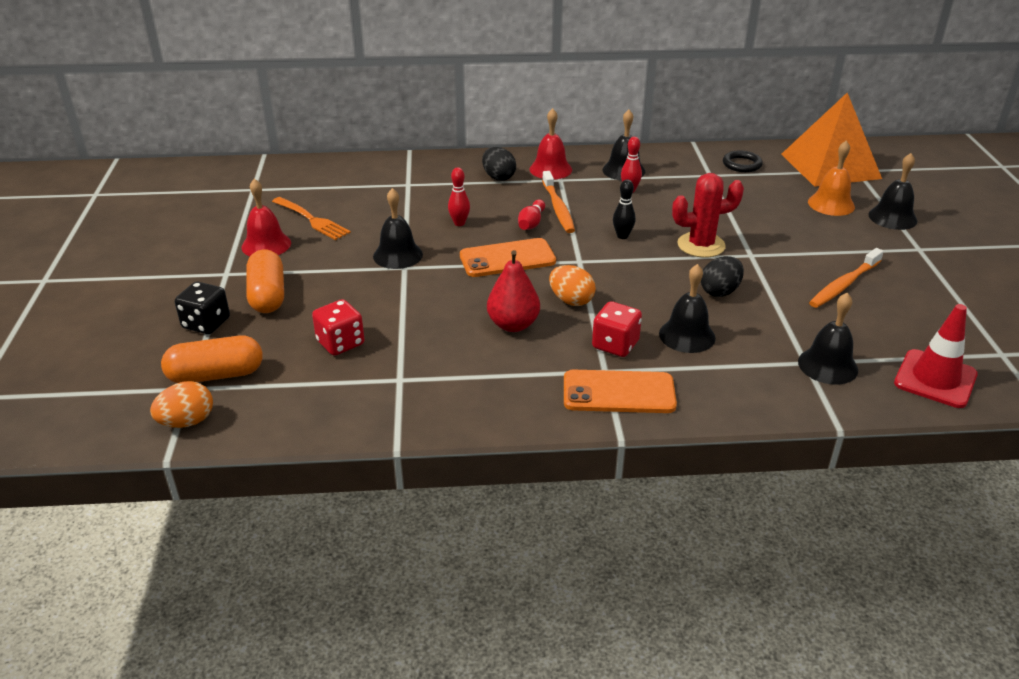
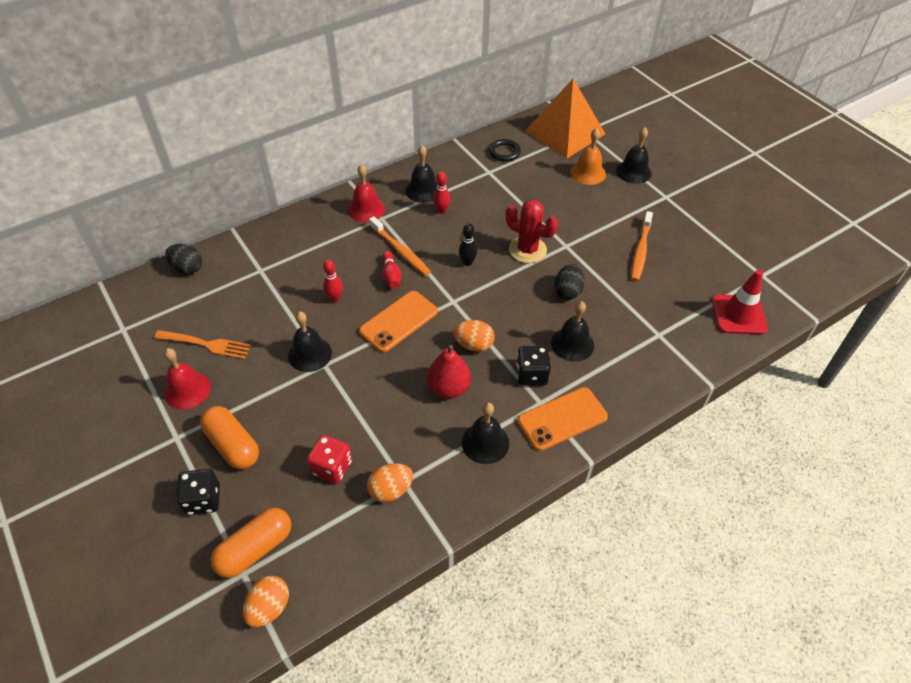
camera: 30 degrees left, 15 degrees up
(380, 381) = (390, 490): none -> orange egg
(498, 177) = (330, 234): black egg -> black egg (187, 268)
(615, 345) = (531, 375): red dice -> black dice
(701, 245) = (527, 250): red cactus -> red cactus turned 75 degrees clockwise
(827, 365) = (673, 331): black bell -> black bell (485, 443)

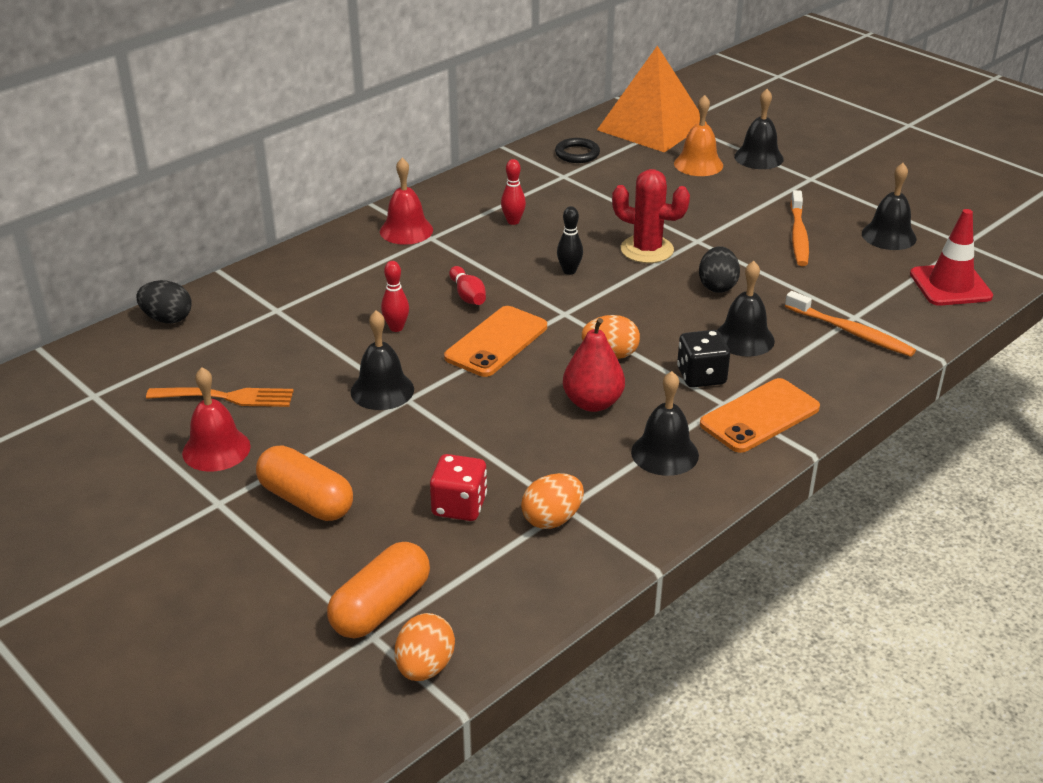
camera: 10 degrees left, 15 degrees down
(203, 500) = (284, 565): black dice -> none
(400, 251) = (471, 269): orange toothbrush -> orange toothbrush (851, 332)
(423, 190) = (479, 203): black bell -> black bell (889, 236)

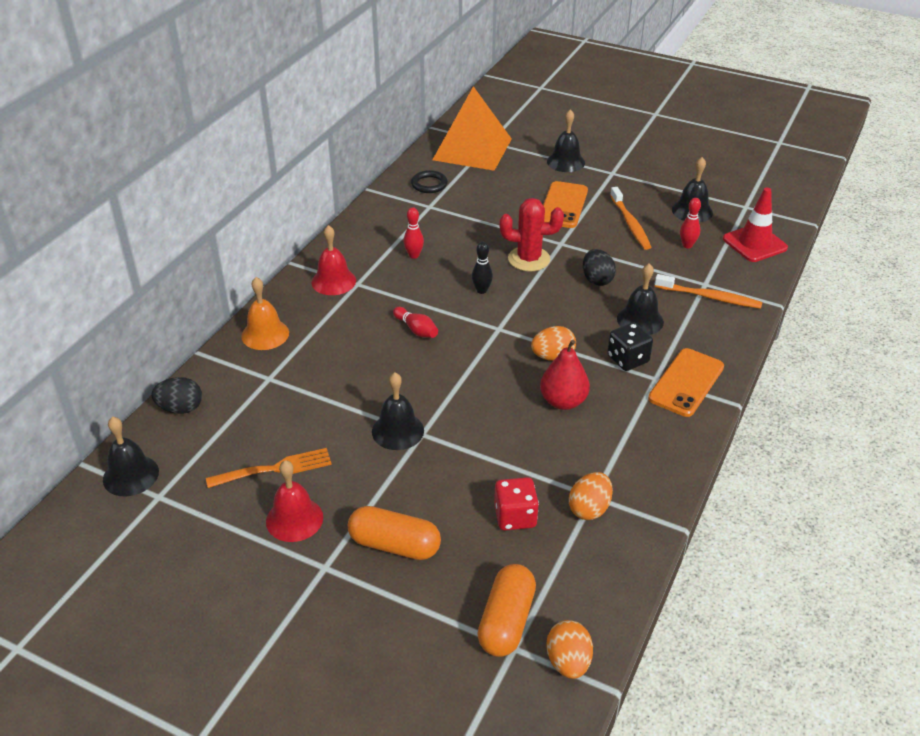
camera: 20 degrees left, 5 degrees up
(396, 328) = (376, 372): red bowling pin -> red bowling pin (687, 245)
(496, 342) = (462, 366): orange phone -> orange phone (563, 205)
(664, 453) = (638, 431): black bell -> black bell (131, 475)
(698, 164) = (525, 176): orange bell -> orange bell (265, 334)

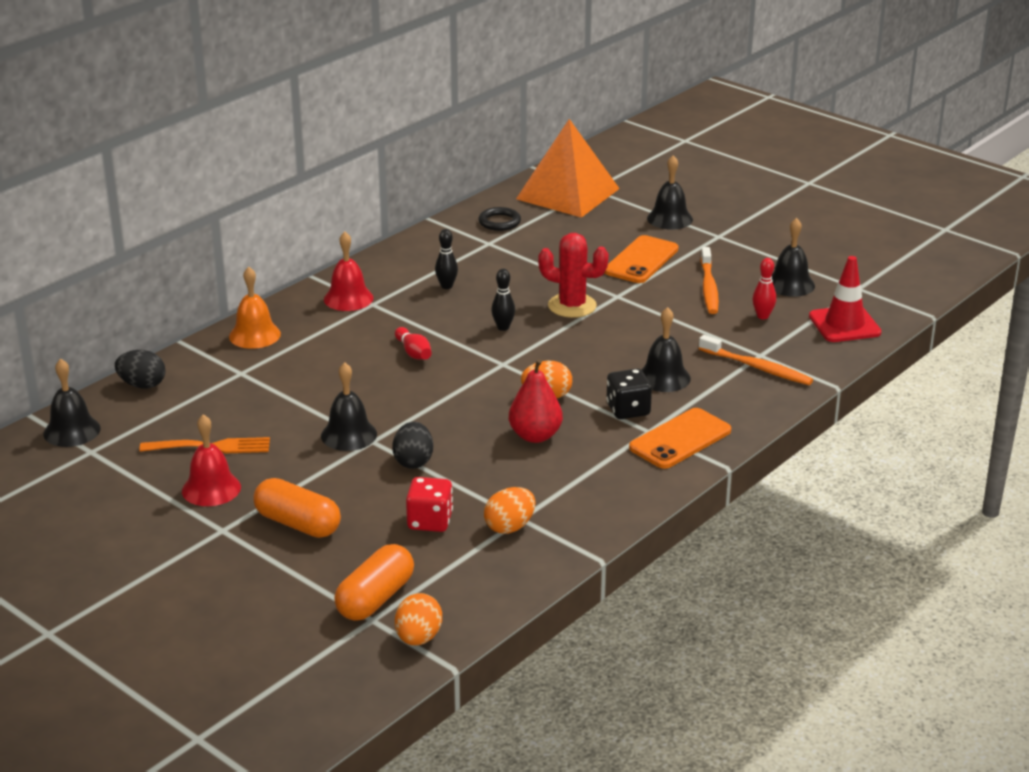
camera: 15 degrees right, 10 degrees down
(414, 255) = (446, 286): red bowling pin -> black bowling pin
(597, 279) = (637, 334): black egg -> black egg (413, 461)

